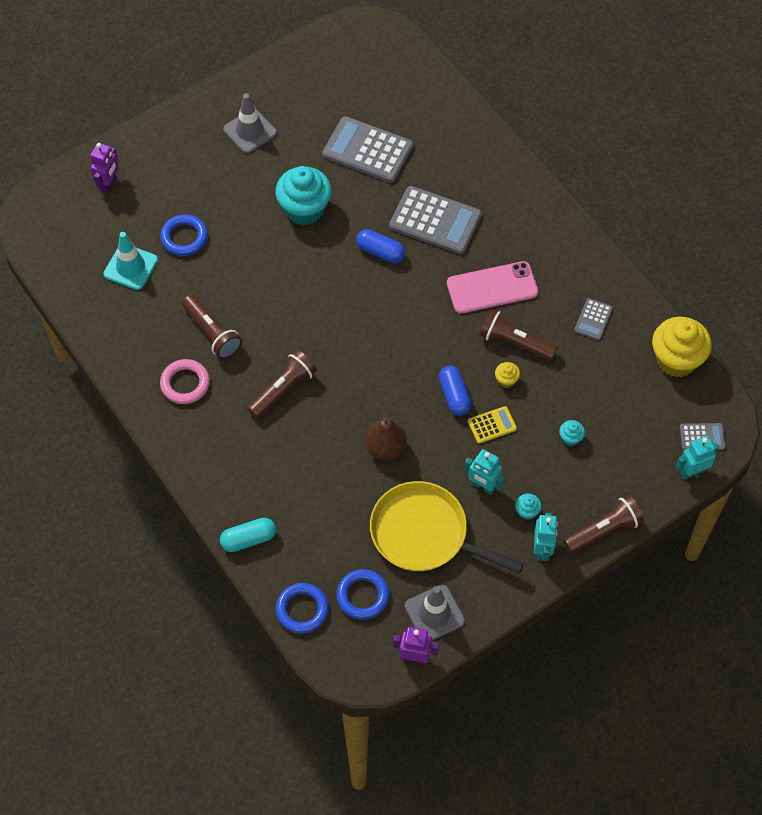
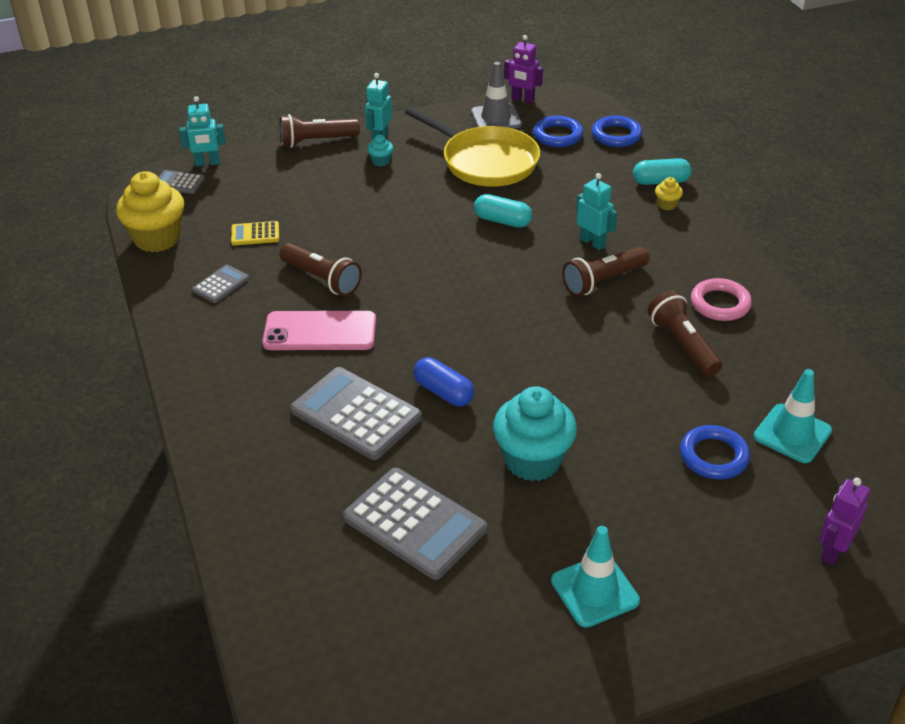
camera: 165 degrees left, 20 degrees down
(250, 131) = (594, 591): grey traffic cone -> turquoise traffic cone
(385, 448) = (502, 221): brown pear -> turquoise capsule
(454, 396) = (412, 248): blue capsule -> none
(483, 486) = (414, 182): turquoise robot -> turquoise robot (592, 242)
(492, 425) = (383, 221): yellow calculator -> yellow calculator (255, 234)
(506, 380) = (349, 251): yellow cupcake -> yellow cupcake (667, 205)
(570, 438) = (308, 200): turquoise cupcake -> none

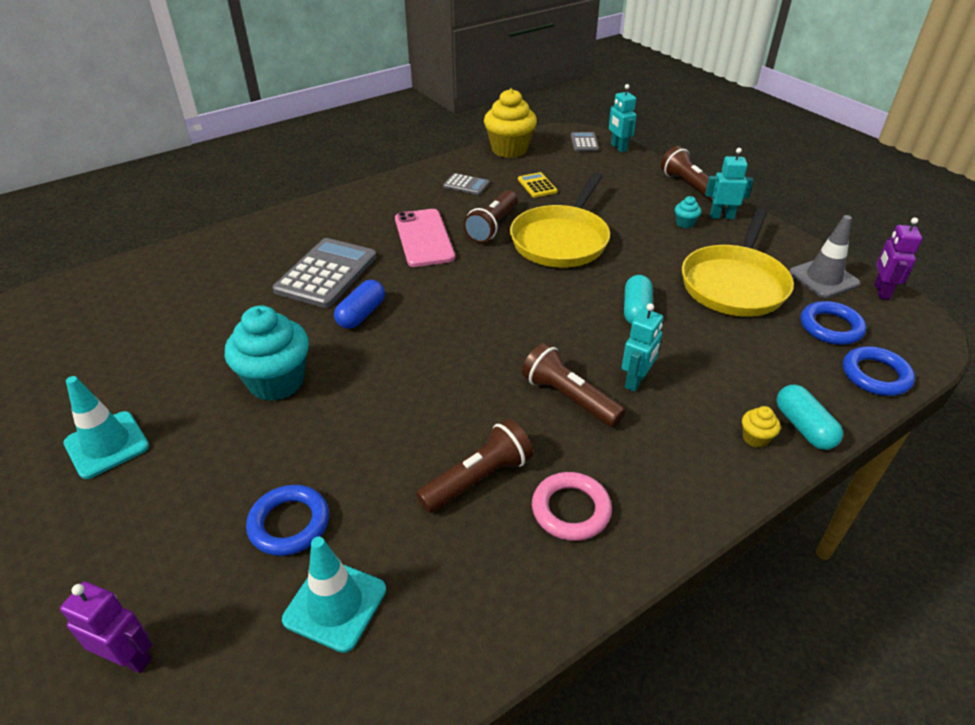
camera: 75 degrees right, 0 degrees up
(372, 239) = (561, 240): none -> yellow pan
(415, 523) = (200, 325): grey calculator -> none

